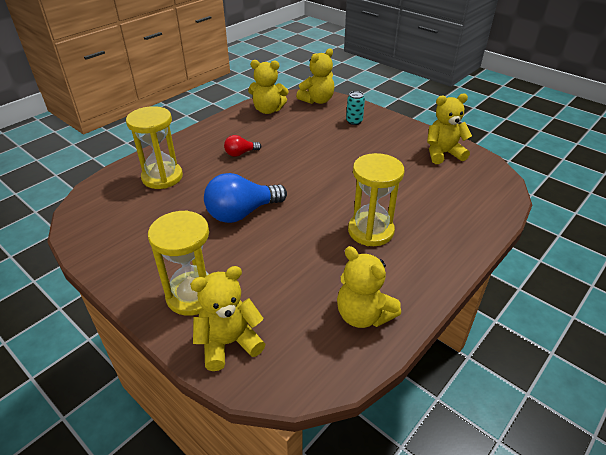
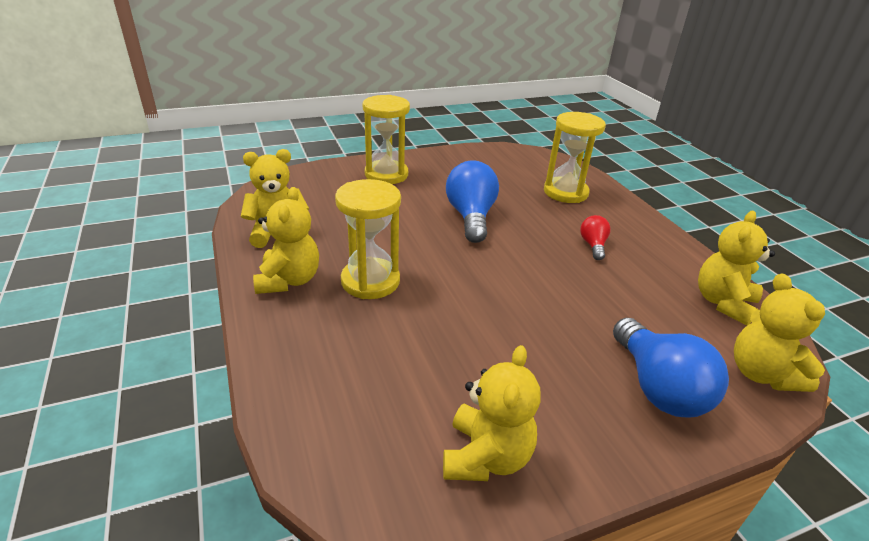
camera: 115 degrees right, 5 degrees down
(229, 343) = (327, 177): yellow teddy bear -> yellow teddy bear (289, 280)
(354, 121) = (658, 387): turquoise can -> blue light bulb

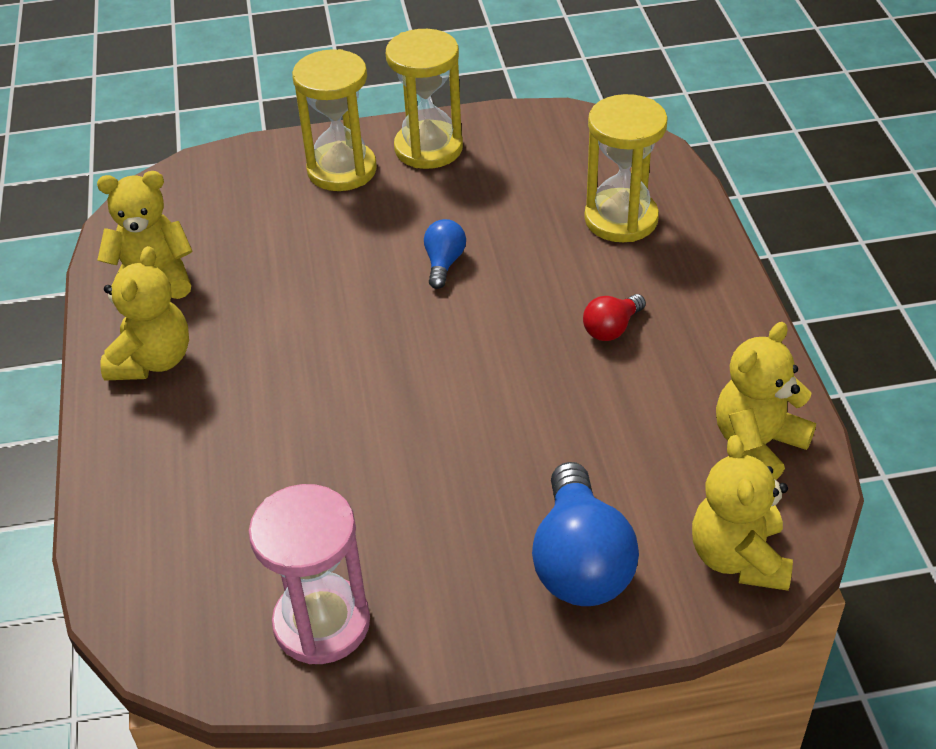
camera: 15 degrees right, 10 degrees up
(370, 281) = (259, 370): yellow hourglass -> yellow hourglass (428, 148)
(471, 217) = (444, 263): blue light bulb -> blue light bulb, size x0.52
(486, 456) = (322, 623): yellow teddy bear -> pink hourglass
(593, 245) = (611, 328): red light bulb -> red light bulb turned 150 degrees counterclockwise

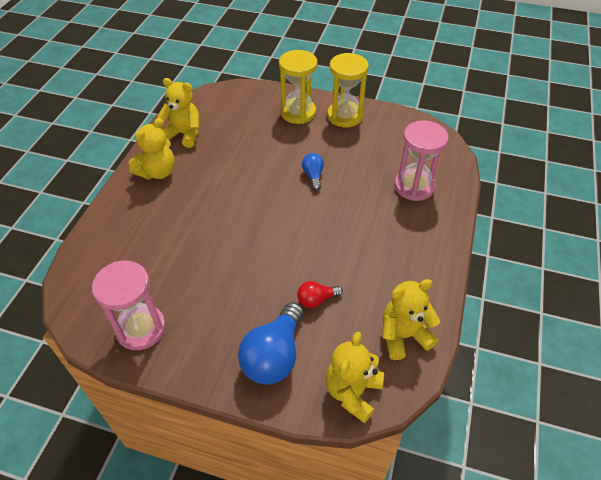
camera: 25 degrees right, 5 degrees up
(444, 263) = (313, 176): blue light bulb -> blue light bulb turned 45 degrees counterclockwise
(611, 328) = (371, 241): red light bulb -> red light bulb (316, 300)
(621, 219) = (414, 186): yellow hourglass -> pink hourglass

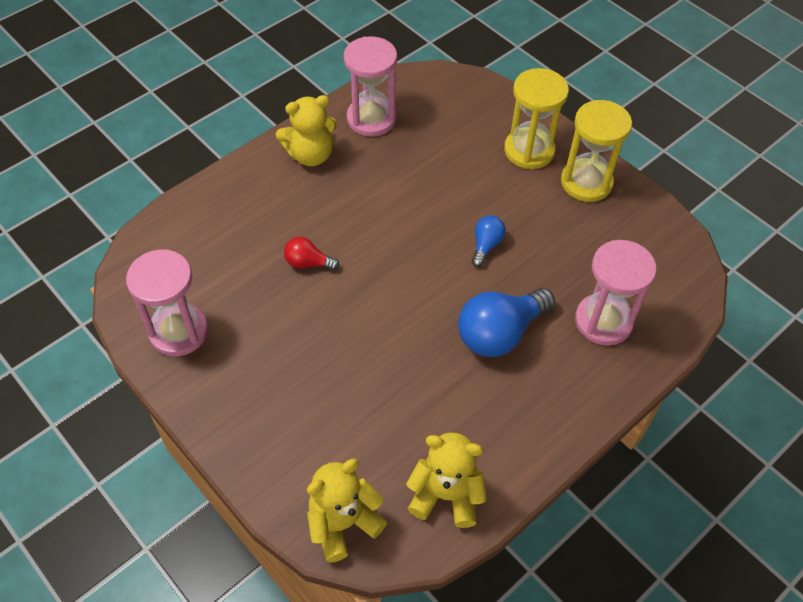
camera: 30 degrees right, 5 degrees up
(184, 134) = (371, 119): yellow teddy bear -> pink hourglass
(274, 355) = (290, 436): blue light bulb -> blue light bulb (499, 333)
(316, 300) = (379, 399): red light bulb -> red light bulb (308, 263)

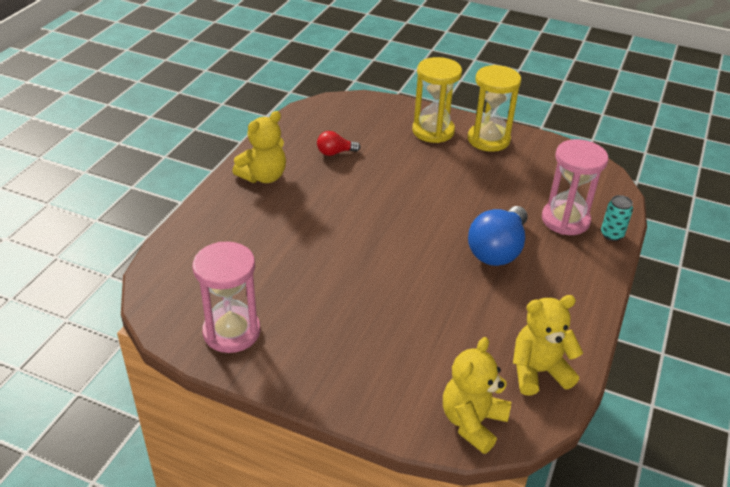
camera: 25 degrees left, 15 degrees down
(308, 263) = (312, 249): red light bulb -> red light bulb (335, 153)
(371, 119) = (297, 141): pink hourglass -> none
(486, 245) = (445, 197): blue light bulb -> none
(645, 360) = (611, 234): none -> turquoise can

